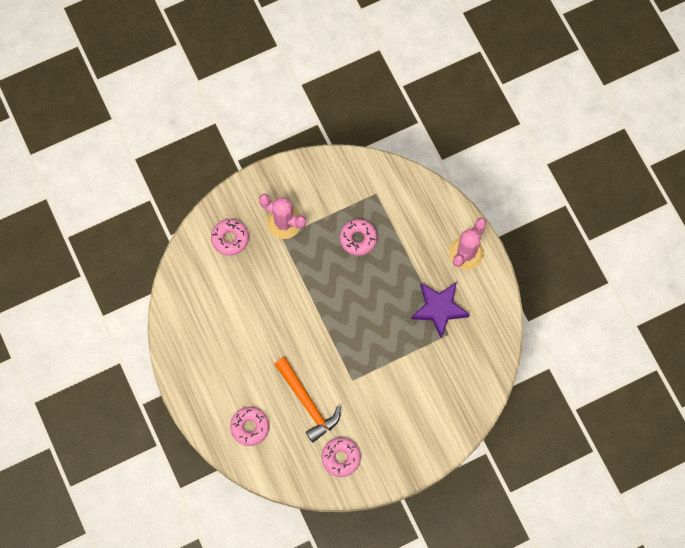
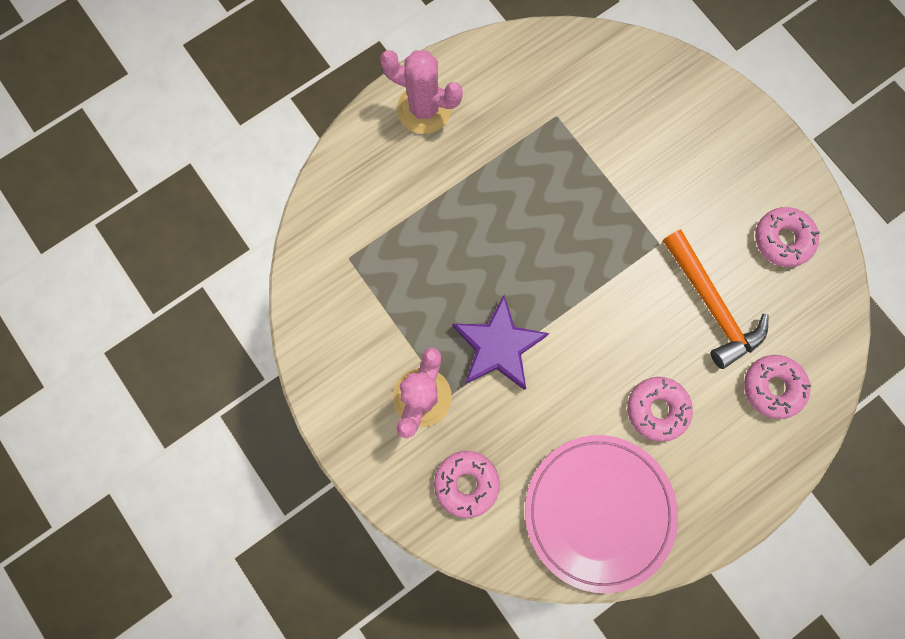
camera: 100 degrees left, 5 degrees up
(199, 309) = (598, 511): none -> pink plate
(307, 402) = (711, 305): orange hammer -> orange hammer turned 105 degrees clockwise
(358, 239) = (429, 273): pink donut -> pink donut (656, 409)
(439, 309) = (520, 134): purple star -> purple star (498, 346)

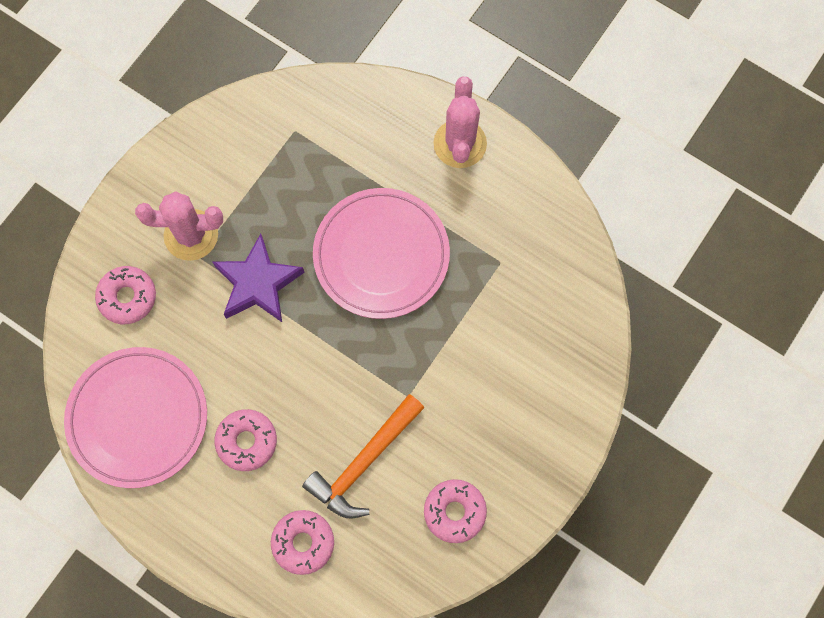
camera: 70 degrees right, 5 degrees down
(511, 219) = (381, 255): none -> pink plate

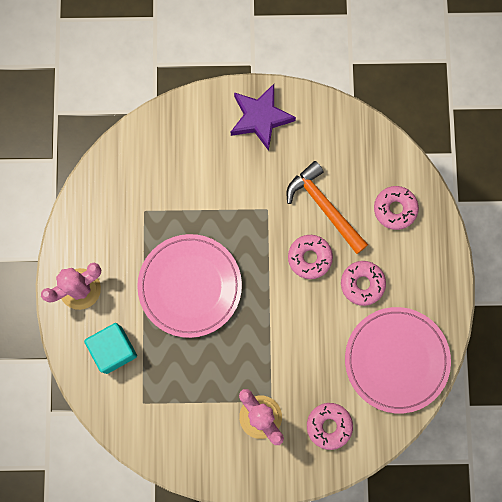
camera: 125 degrees left, 5 degrees up
(258, 283) = (261, 350): purple star -> purple star (260, 118)
(364, 462) = (324, 207): orange hammer -> orange hammer turned 135 degrees counterclockwise
(370, 137) = (113, 350): none -> turquoise cube
(454, 512) = (315, 137): pink donut -> pink donut (309, 258)

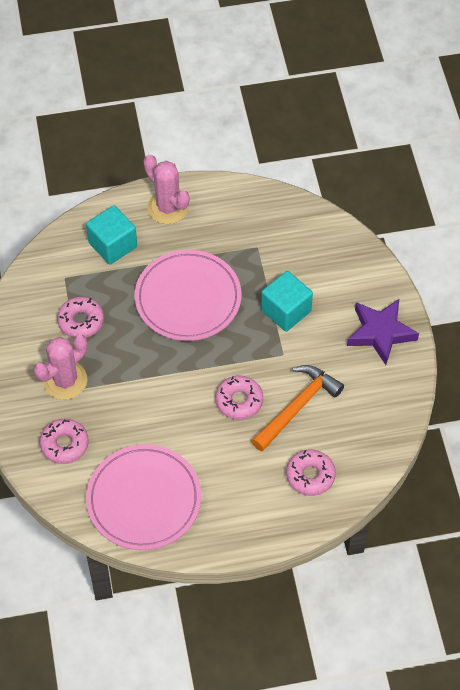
camera: 80 degrees right, 20 degrees down
(221, 197) = (286, 311): none -> turquoise cube
(362, 284) = (220, 455): pink donut -> pink donut (81, 321)

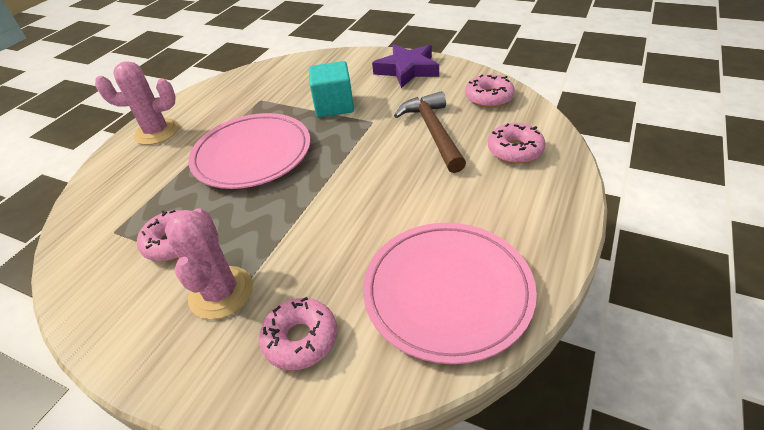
camera: 50 degrees left, 15 degrees down
(113, 245) = (136, 180): turquoise cube -> none
(239, 401) = (392, 164): pink donut -> pink donut (489, 97)
(297, 407) = (433, 132): orange hammer -> brown hammer

